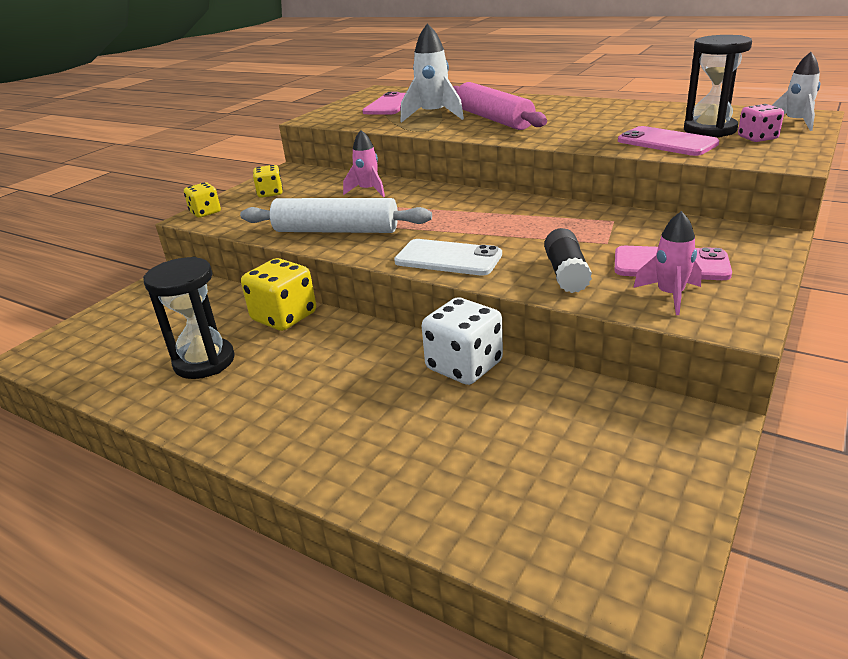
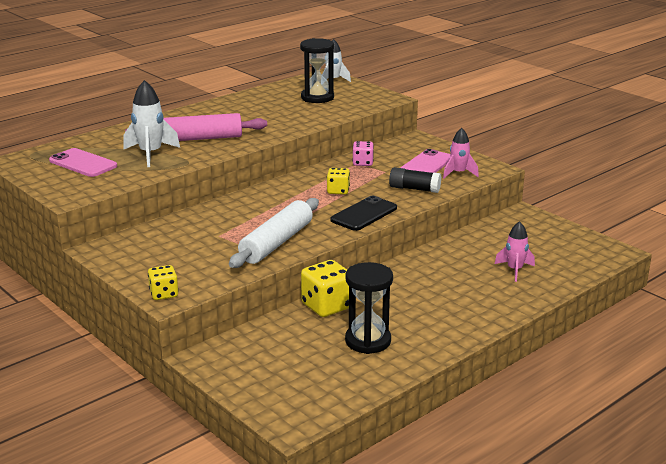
camera: 75 degrees left, 5 degrees down
(270, 193) = (153, 262): yellow dice -> yellow dice (338, 191)
(368, 191) = (205, 222): pink rocket -> pink rocket (514, 270)
(448, 258) = (364, 214): white phone -> black phone
(464, 366) = (437, 255): white dice -> none
(667, 142) = (324, 111): pink phone -> none
(757, 138) = (346, 93): pink dice -> pink dice (362, 163)

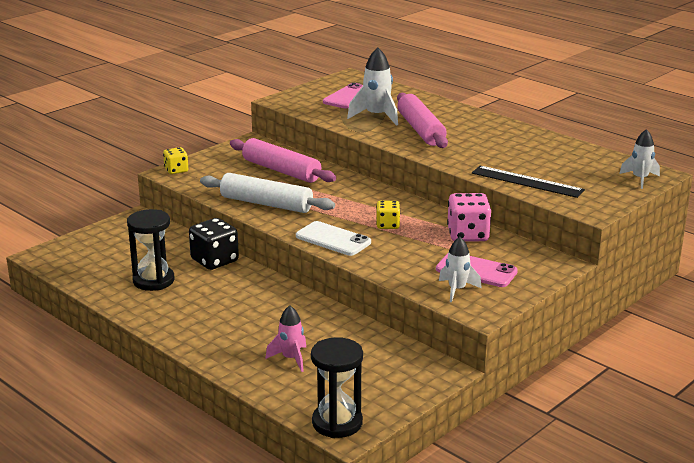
camera: 85 degrees right, 0 degrees up
(193, 234) = (281, 170): none -> pink rolling pin
(317, 97) = (570, 173): black hourglass -> black hourglass (337, 423)
(327, 306) = (214, 260): yellow dice -> black dice
(330, 111) = (527, 181): none -> black ruler
(362, 163) = (468, 235): pink dice -> pink dice, size x1.67
(364, 214) = (333, 239): black phone -> white phone
(414, 189) = (403, 264): black glue stick -> none
(458, 173) = (457, 290): pink rocket -> white rocket

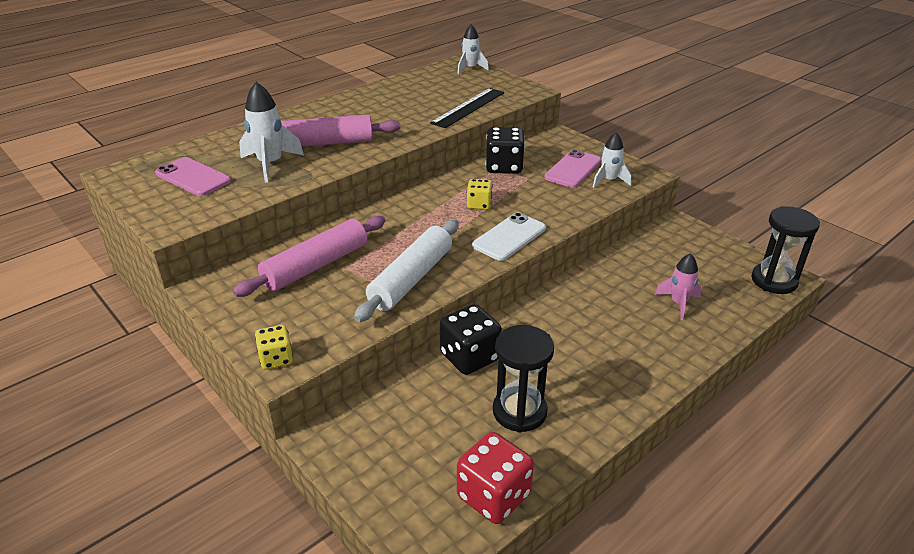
camera: 85 degrees left, 10 degrees up
(79, 273) = (493, 496): none -> red dice
(468, 235) = (504, 167): pink dice -> black dice

